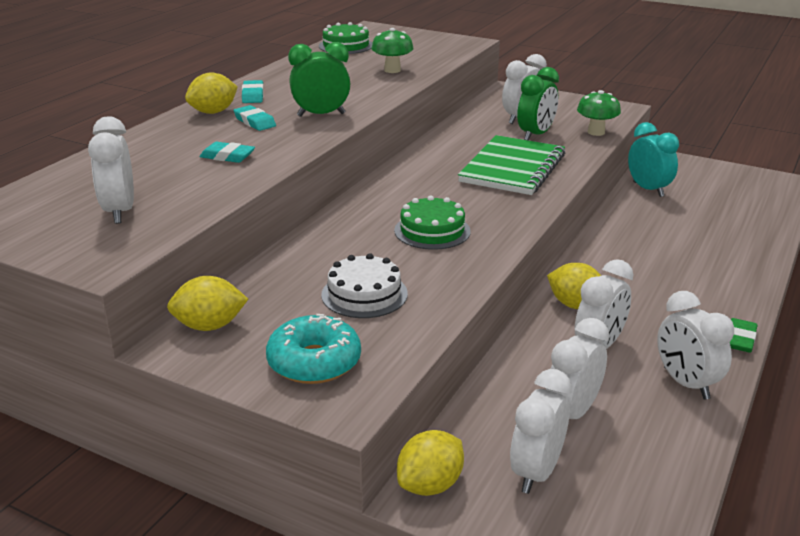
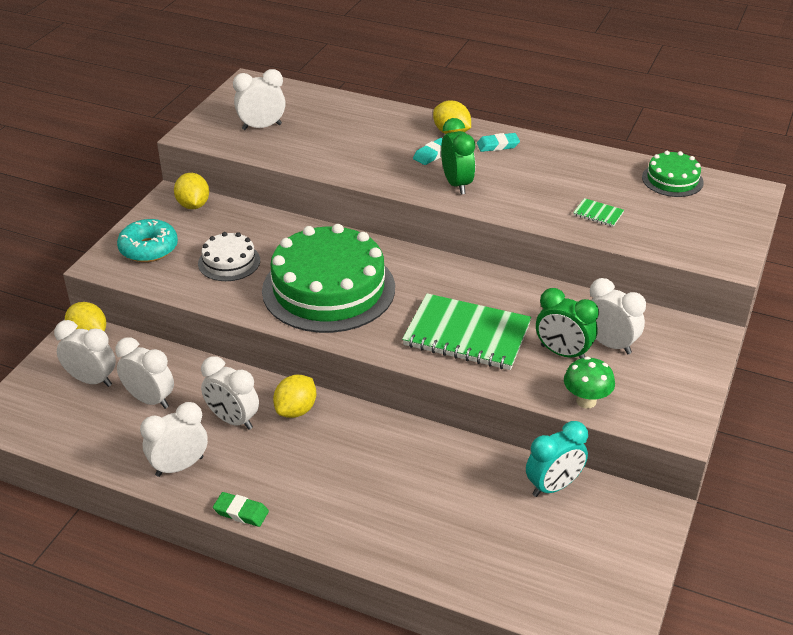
camera: 85 degrees right, 10 degrees up
(227, 156) = (357, 152): turquoise eraser -> none
(392, 70) = (598, 214): green mushroom -> green notebook
(432, 231) = (328, 289): green cake -> green cake, size x2.09

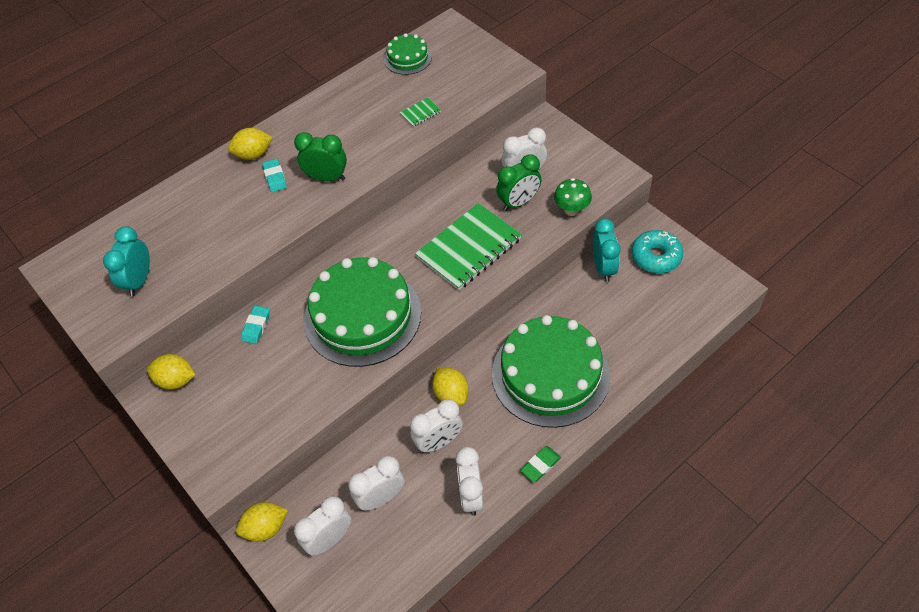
camera: 60 degrees left, 15 degrees up
(149, 249) = (218, 434): turquoise donut -> turquoise donut (656, 257)
(229, 262) = (280, 376): white cake -> none
(262, 127) = (139, 280): white clock -> turquoise clock
(366, 484) = (550, 374): none -> green cake
(497, 145) = (293, 133): turquoise eraser -> turquoise eraser (256, 326)

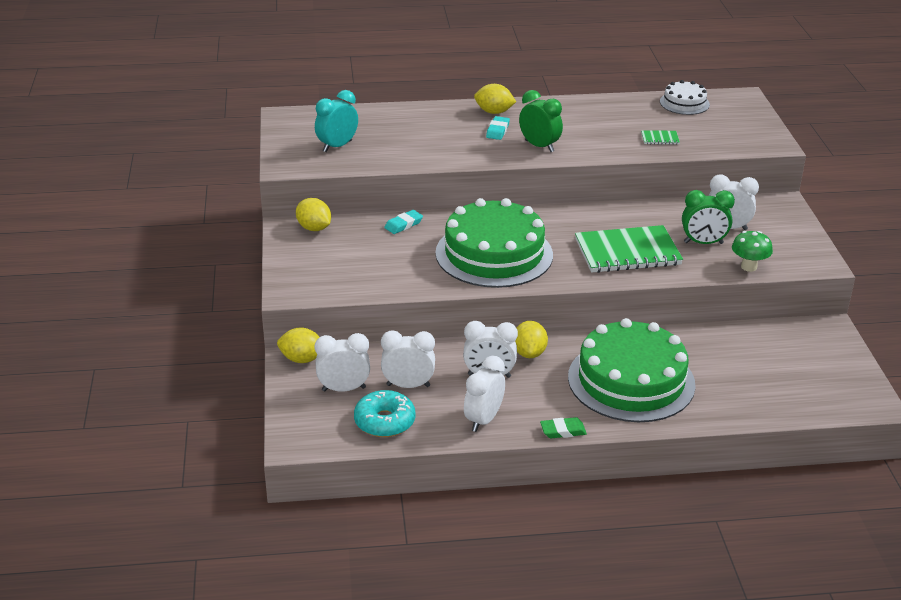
camera: 30 degrees right, 20 degrees down
(408, 58) = (684, 103): green cake -> white cake
(603, 268) = (754, 337): turquoise clock -> none
(656, 257) = (815, 351): turquoise donut -> turquoise donut (384, 422)

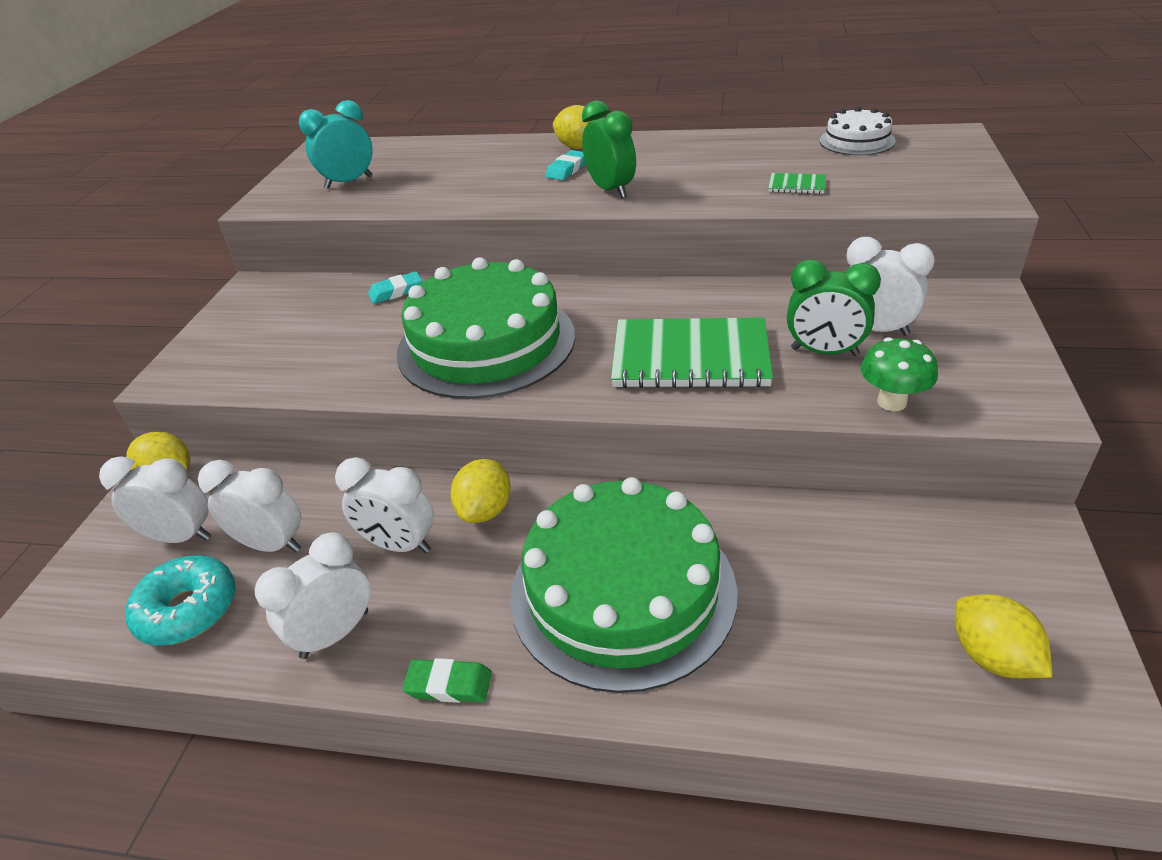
camera: 20 degrees right, 5 degrees up
(314, 228) = (282, 289): yellow lemon -> yellow lemon (992, 657)

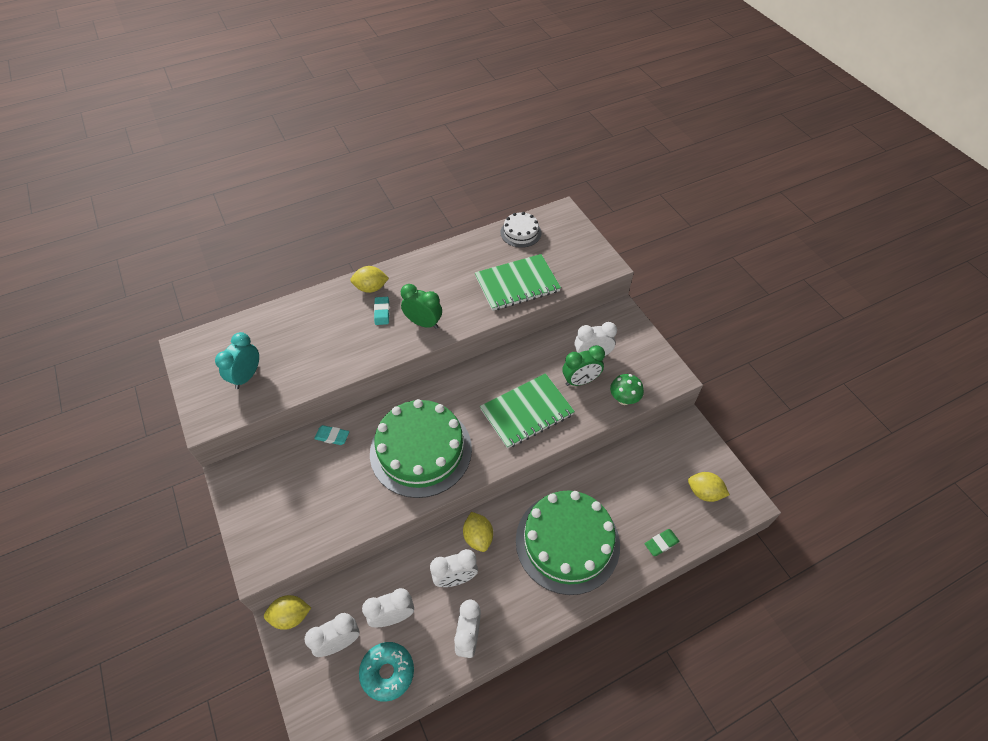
camera: 40 degrees left, 15 degrees up
(396, 291) = (332, 436): turquoise eraser -> turquoise eraser turned 75 degrees clockwise
(449, 684) = (535, 626): green eraser -> green eraser (661, 543)
(797, 185) = (517, 284): green notebook -> green notebook, size x2.45

